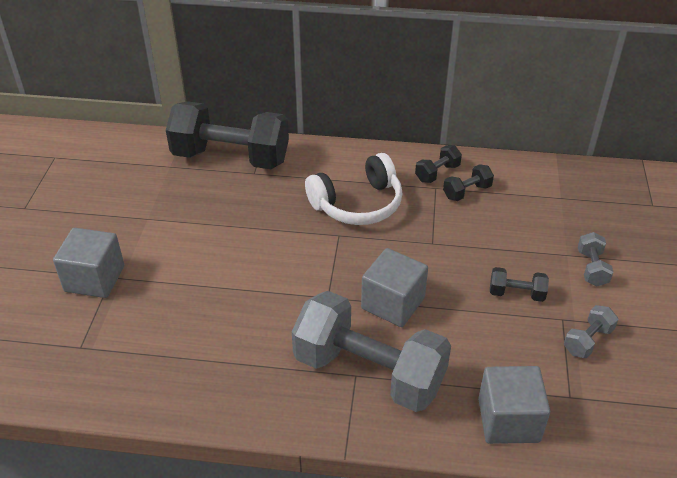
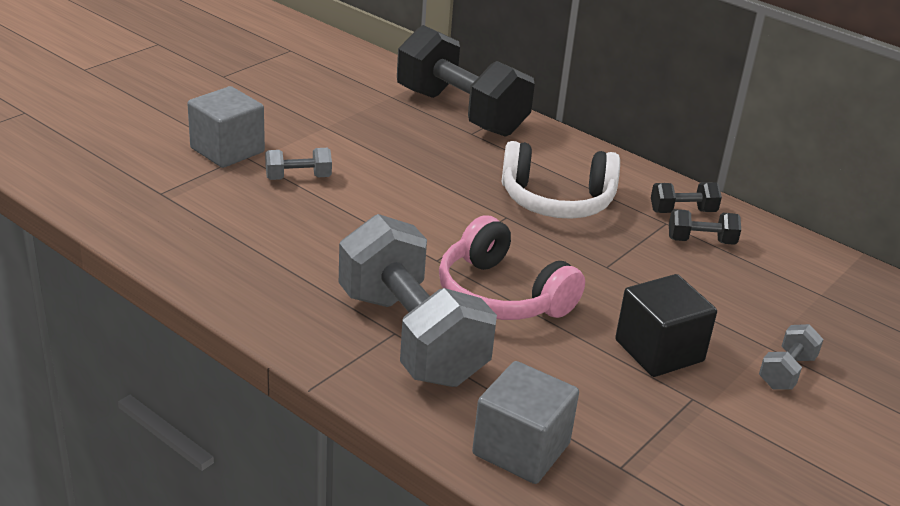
camera: 30 degrees right, 10 degrees down
(393, 303) = (501, 295): grey cube -> pink headphones
(516, 294) = (659, 351): black dumbbell -> black cube
(587, 340) = (702, 430): grey dumbbell -> grey dumbbell (298, 178)

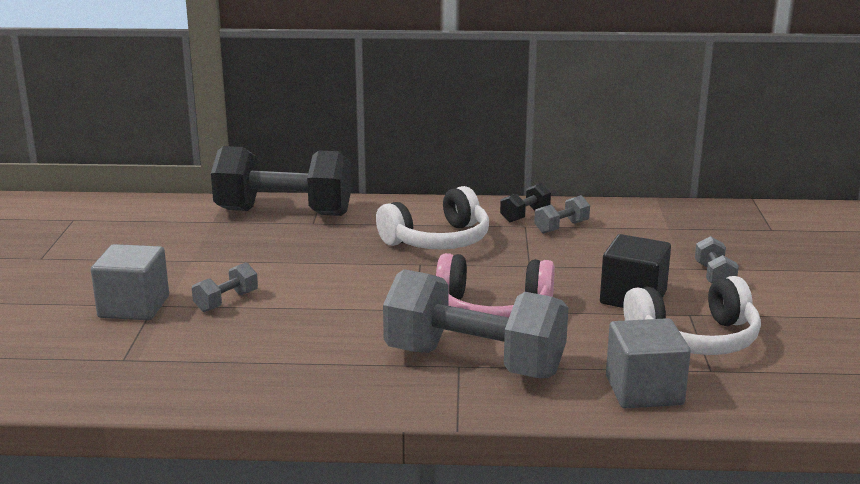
camera: 35 degrees left, 10 degrees down
(656, 426) = (695, 338): none -> white headphones
(701, 241) = (561, 227): black dumbbell -> grey dumbbell

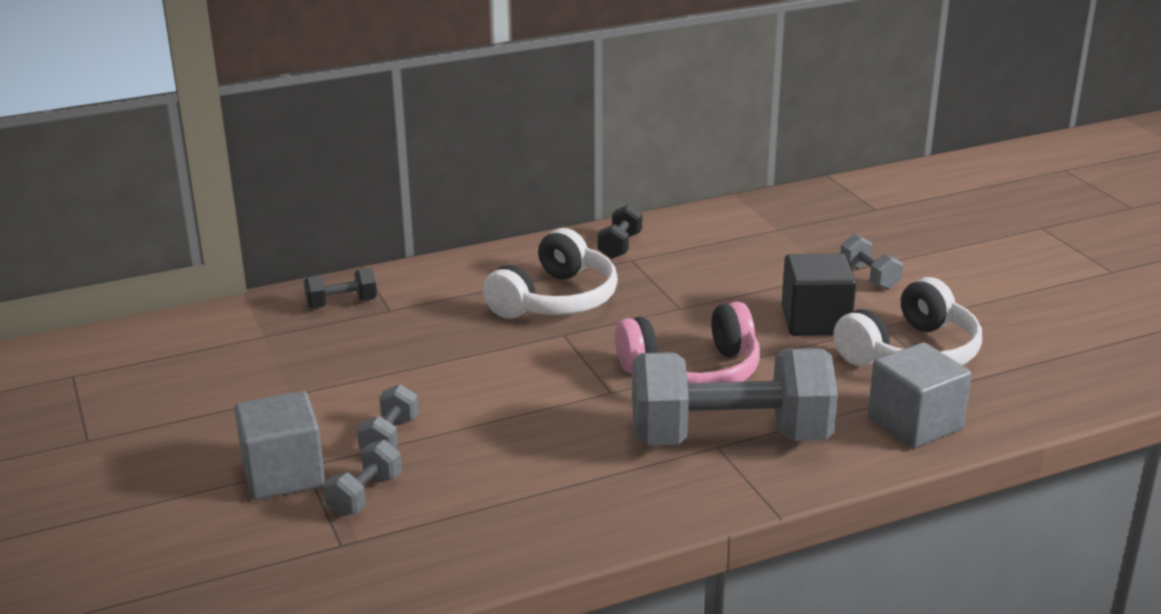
camera: 25 degrees left, 5 degrees up
(284, 212) = (341, 304): black dumbbell -> black dumbbell, size x0.41
(561, 227) = (671, 253): grey dumbbell -> grey dumbbell (365, 495)

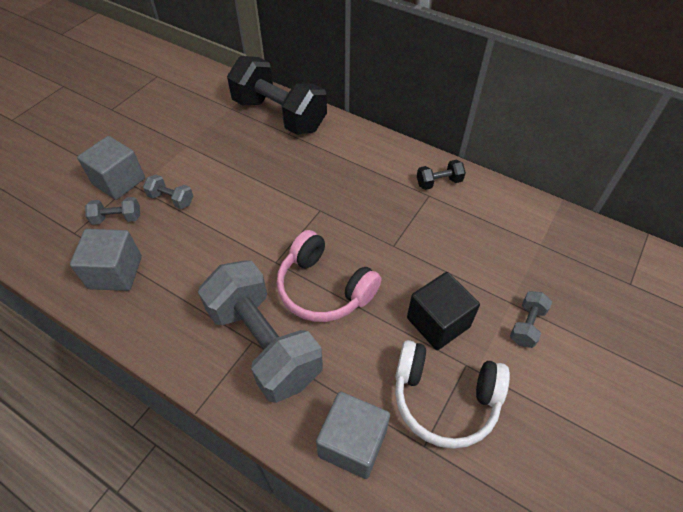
camera: 55 degrees right, 25 degrees up
(341, 304) = (279, 115): black dumbbell -> black dumbbell, size x2.41
(390, 438) = (171, 199): grey dumbbell -> grey dumbbell turned 45 degrees clockwise
(475, 523) = (115, 272): none -> grey cube
(555, 300) = (353, 188): white headphones -> none

